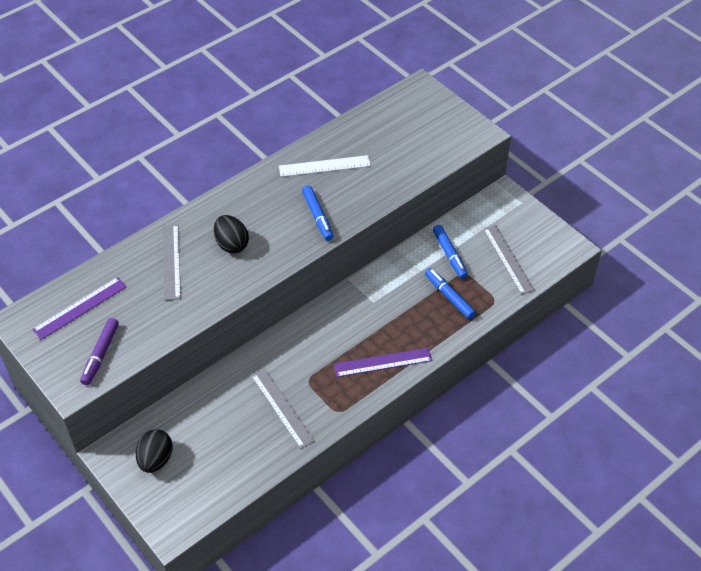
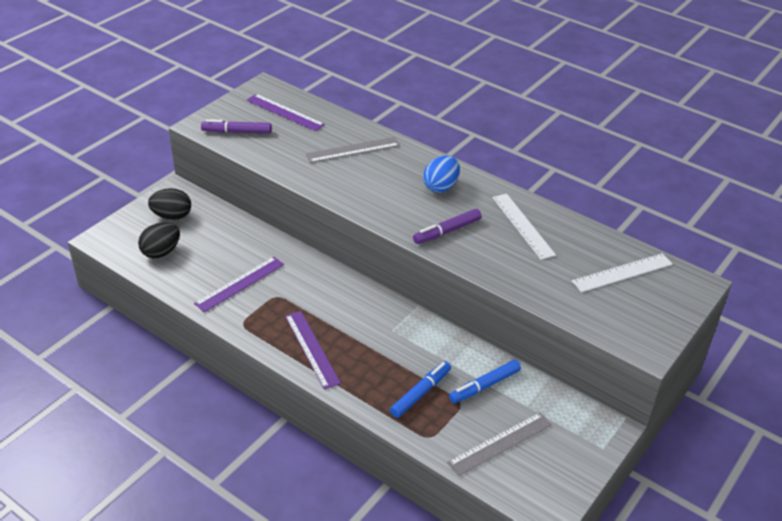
camera: 75 degrees right, 10 degrees down
(232, 244) = (387, 181): black egg -> black egg (161, 252)
(253, 208) = (441, 187): none -> blue egg
(282, 408) = (240, 283): grey ruler -> purple ruler
(318, 216) = (447, 231): blue marker -> purple marker
(398, 123) = (622, 272): none -> white ruler

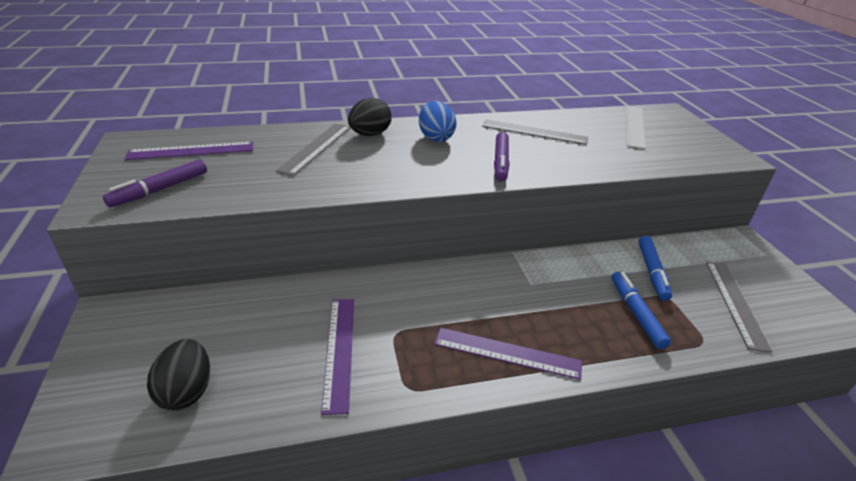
camera: 50 degrees left, 5 degrees down
(172, 216) = (143, 342): black egg -> black egg (370, 134)
(522, 225) = (534, 132): white ruler -> grey ruler

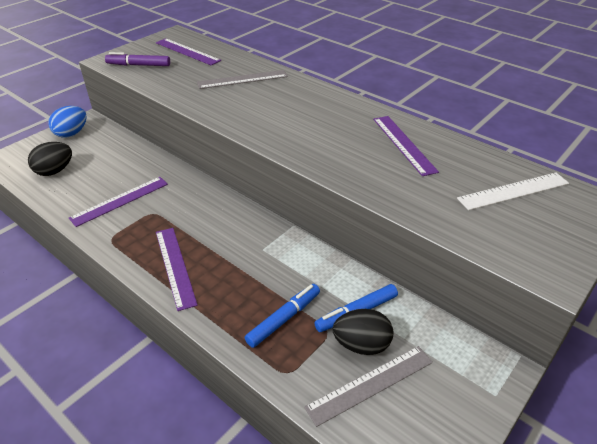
camera: 55 degrees right, 5 degrees up
(370, 134) = (288, 87): black egg -> black egg (361, 345)
(435, 137) = (322, 109): blue egg -> blue egg (72, 133)
(501, 162) = (324, 148): purple marker -> none
(534, 132) = (403, 144): grey ruler -> purple ruler

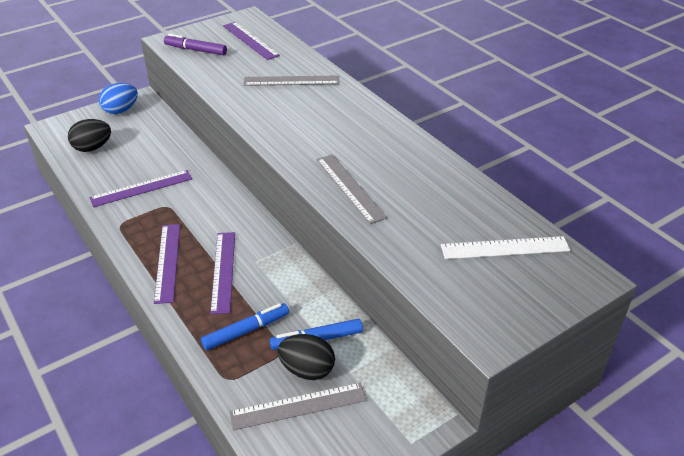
camera: 15 degrees right, 0 degrees up
(345, 162) = (349, 188): none -> grey ruler
(403, 144) = (419, 179): purple ruler -> purple ruler (223, 271)

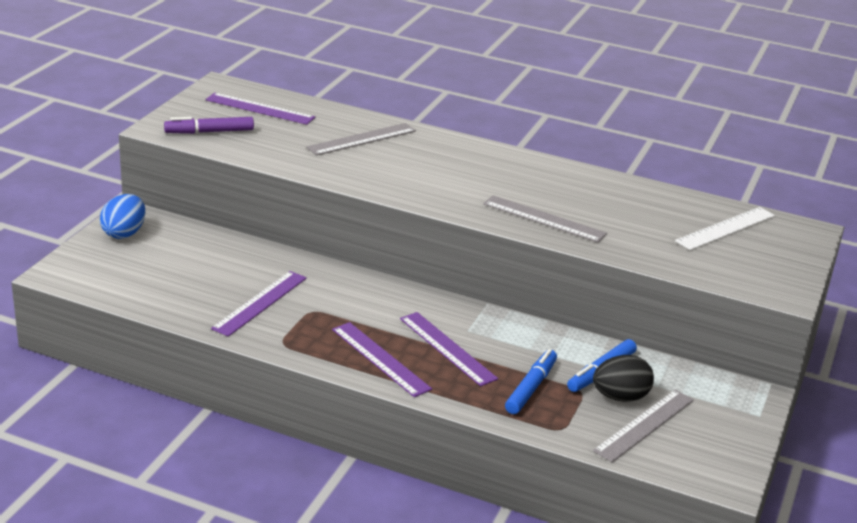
camera: 35 degrees left, 10 degrees down
(92, 148) = (143, 280): black egg -> none

